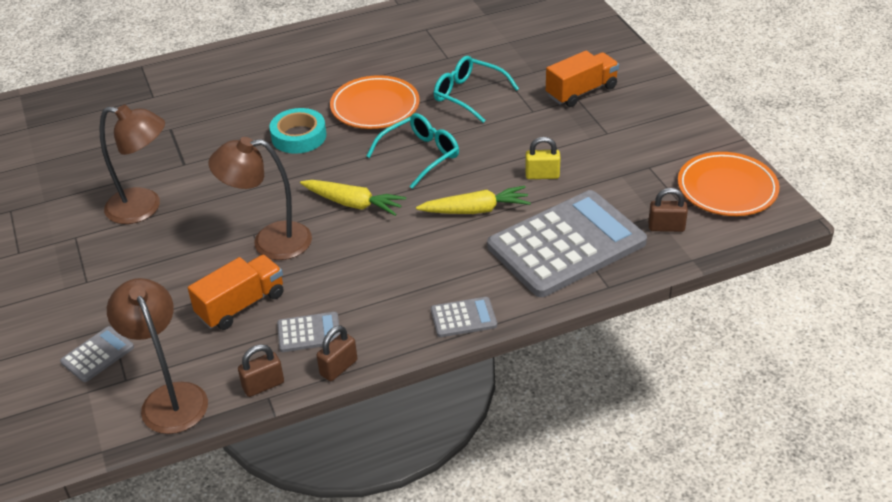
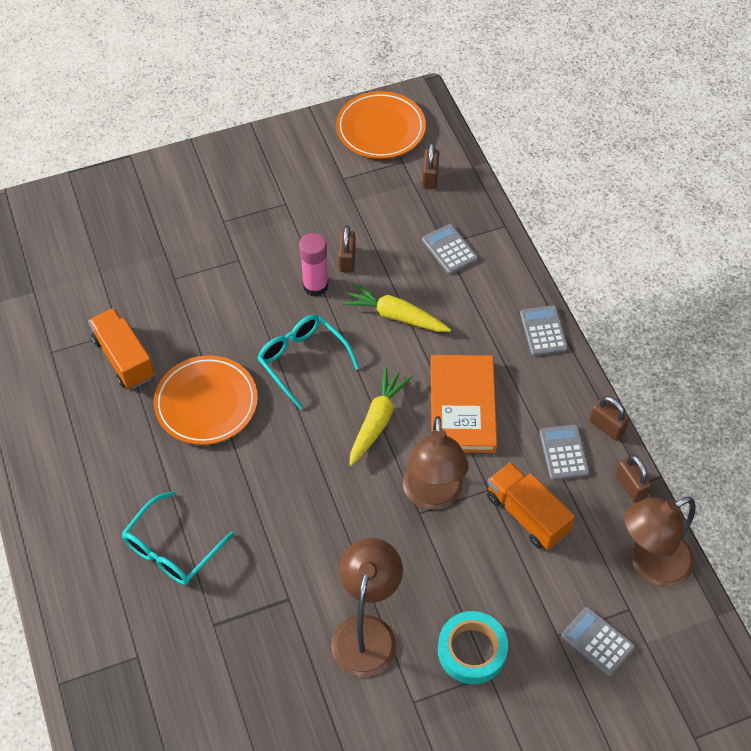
camera: 90 degrees left, 15 degrees up
(299, 136) = (251, 479): turquoise tape -> turquoise tape (472, 650)
(368, 259) = (462, 406): none -> orange book
(468, 95) = (199, 314): turquoise glasses -> turquoise glasses (172, 549)
(475, 210) = (395, 316): yellow carrot -> yellow carrot turned 60 degrees counterclockwise
(507, 157) = (315, 286): none -> pink glue stick
(542, 175) = (347, 260): yellow padlock -> brown padlock
(566, 244) = (449, 250): grey calculator -> grey calculator, size x0.42
(581, 92) = (211, 216): orange truck -> orange truck (124, 358)

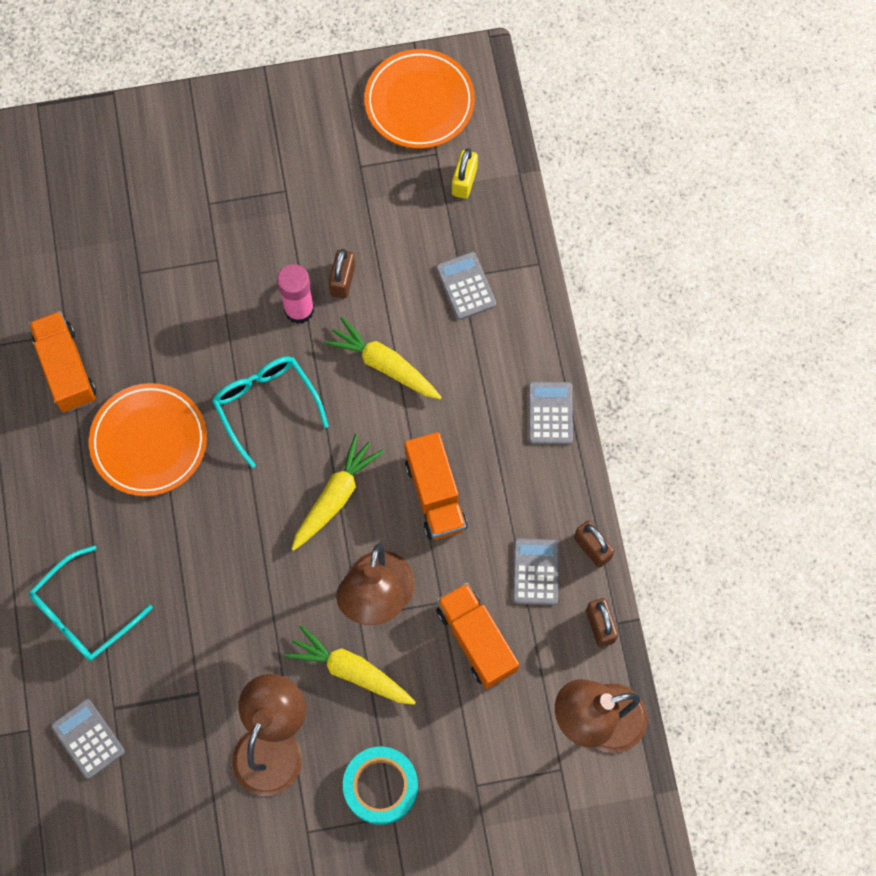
camera: 10 degrees right, 15 degrees up
(422, 558) = (351, 671): none -> yellow carrot
(430, 177) = (464, 181): brown padlock -> yellow padlock
(462, 406) = (435, 494): orange book -> orange truck
(597, 641) = (517, 800): grey calculator -> grey calculator (88, 738)

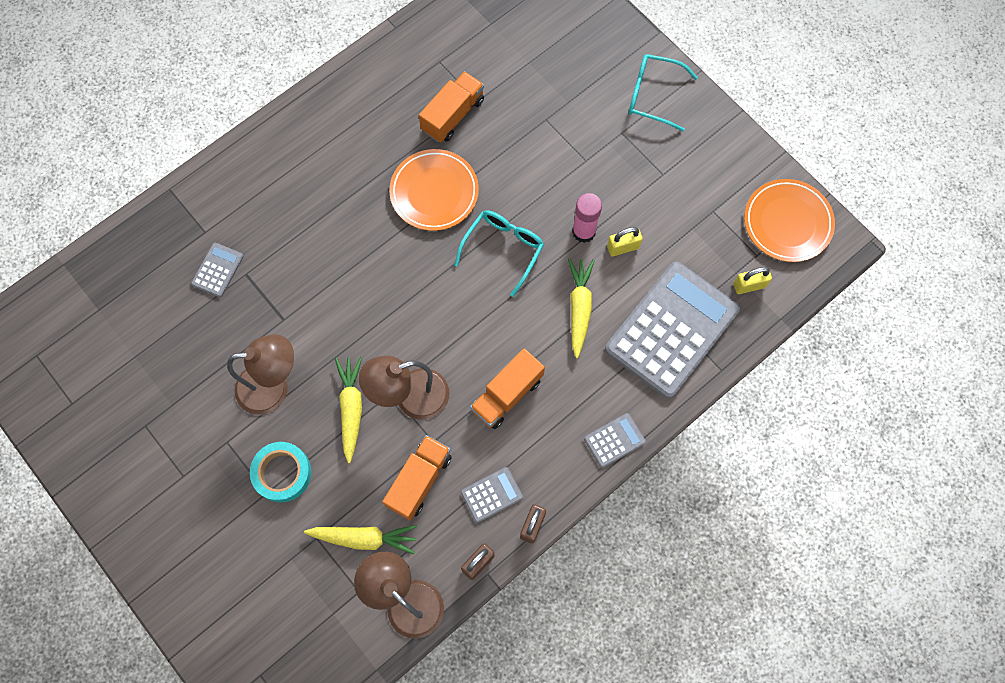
camera: 60 degrees right, 0 degrees up
(83, 613) = (297, 220): turquoise glasses -> turquoise glasses (653, 96)
(335, 496) = (466, 329): yellow carrot -> yellow carrot (364, 538)
(342, 280) = (623, 247): brown padlock -> yellow padlock
(465, 286) = (672, 330): grey calculator -> grey calculator, size x2.39

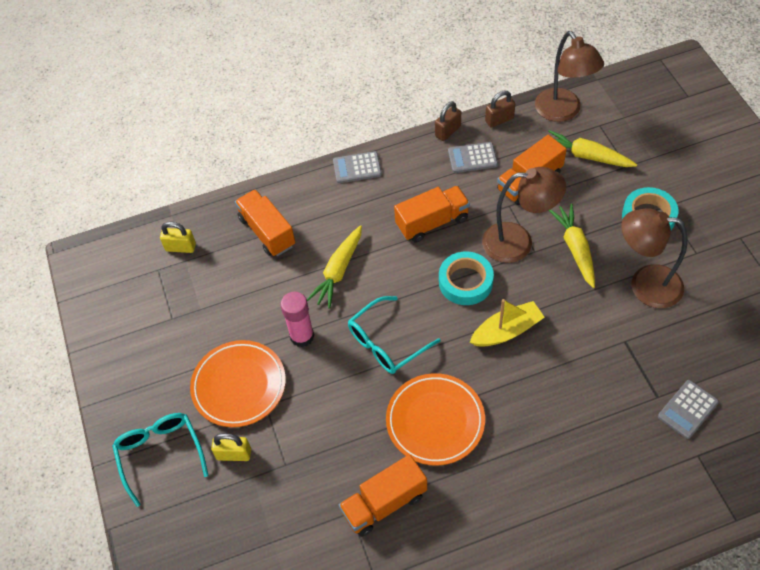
camera: 155 degrees left, 15 degrees down
(351, 408) = (575, 248): yellow carrot -> yellow carrot turned 150 degrees clockwise
(396, 295) = (506, 331): none -> yellow boat
(450, 335) = (465, 282): none -> turquoise tape
(623, 247) = (272, 311): yellow padlock -> yellow padlock (234, 454)
(653, 96) = (160, 454): turquoise glasses -> turquoise glasses turned 150 degrees counterclockwise
(672, 330) = (267, 232): grey calculator -> orange truck
(787, 223) = (113, 288): orange plate -> orange plate (239, 386)

